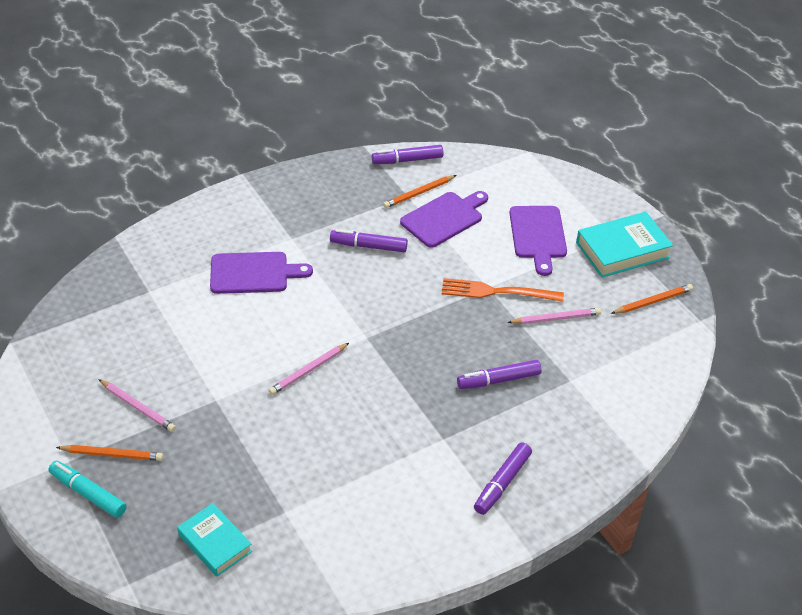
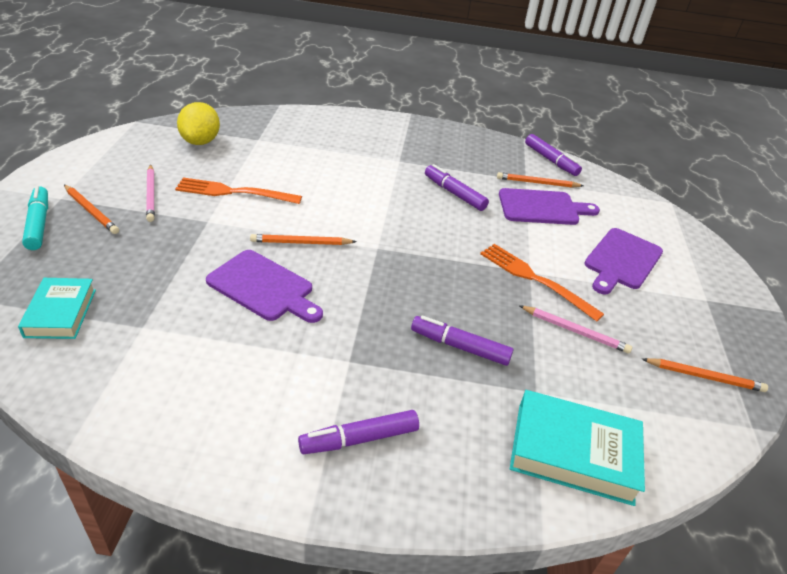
camera: 35 degrees right, 5 degrees down
(102, 326) = (200, 141): none -> yellow lemon
(199, 360) = (233, 192): none -> orange fork
(253, 273) = (343, 165): purple cutting board -> purple cutting board (263, 287)
(308, 371) = (301, 243): pink pencil -> orange pencil
(407, 160) = (551, 160): purple marker -> purple marker turned 150 degrees counterclockwise
(622, 250) = (706, 316): turquoise book -> turquoise book (573, 453)

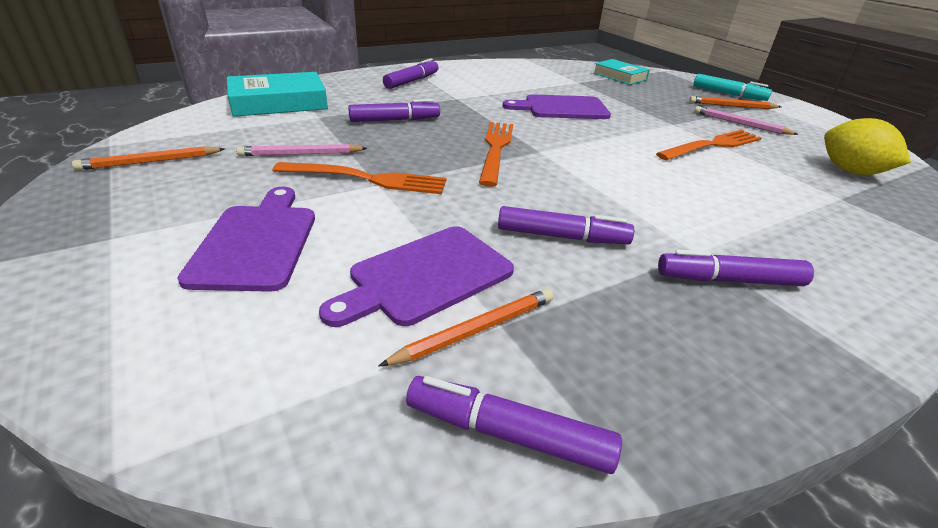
camera: 145 degrees right, 5 degrees down
(301, 243) = (594, 134): orange pencil -> none
(407, 149) = (729, 280): none -> purple marker
(408, 265) = (496, 148): none -> orange fork

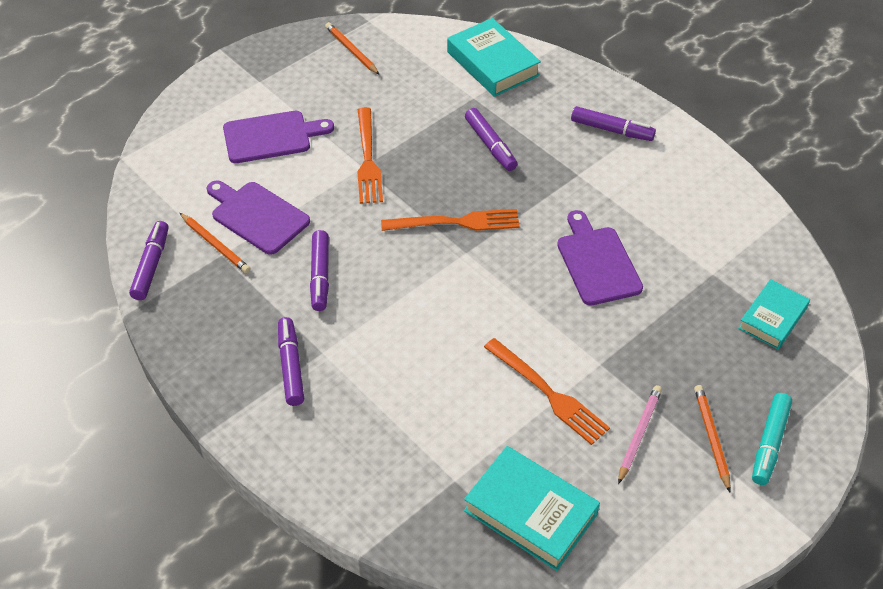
camera: 80 degrees right, 15 degrees up
(300, 154) = (394, 113): pink pencil -> none
(850, 171) = (530, 512): yellow lemon -> turquoise book

